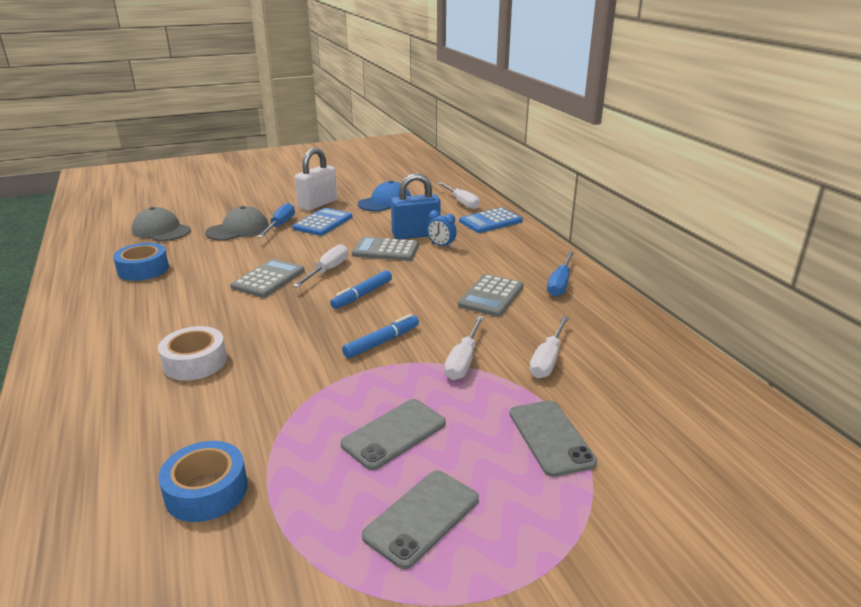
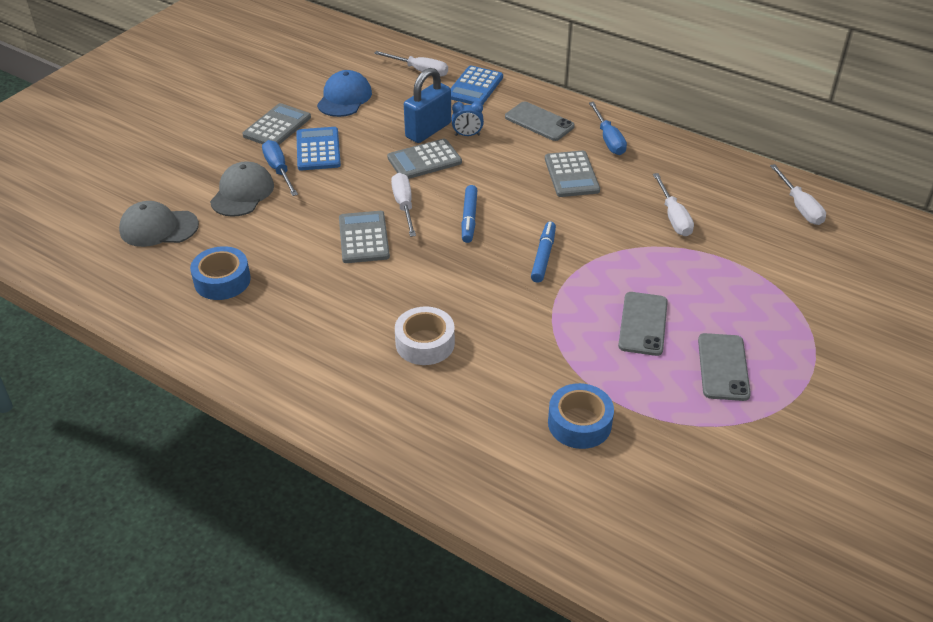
camera: 35 degrees left, 15 degrees up
(318, 204) = (277, 126): white padlock -> grey calculator
(463, 361) = (620, 245): white screwdriver -> white screwdriver (800, 207)
(551, 437) = (736, 277): grey phone -> grey phone (539, 122)

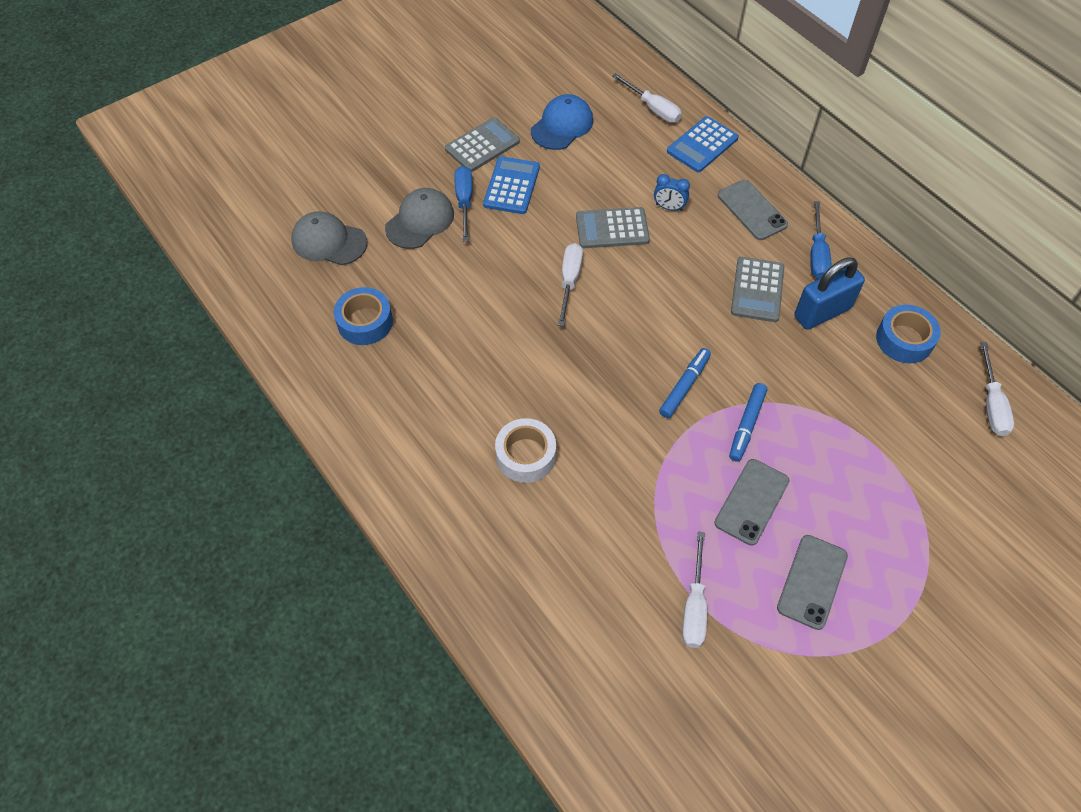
camera: 20 degrees right, 15 degrees up
(364, 238) = (515, 310): grey calculator -> none
(428, 130) = (631, 190): blue padlock -> blue padlock (822, 312)
(469, 218) = (628, 316): blue marker -> blue marker (746, 425)
(579, 423) = (637, 599): blue tape -> blue tape (904, 340)
(673, 217) = (843, 377): white screwdriver -> white screwdriver (694, 606)

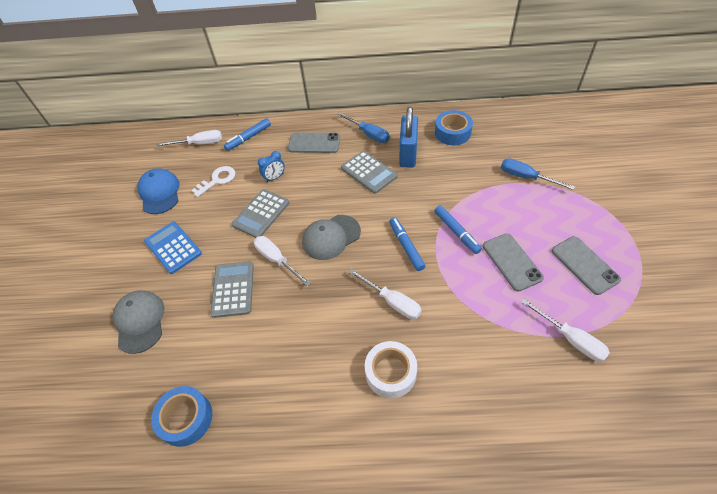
camera: 50 degrees left, 5 degrees down
(329, 241) = (88, 400): grey cap -> grey cap (331, 237)
(464, 201) = (155, 283): blue screwdriver -> blue screwdriver (526, 177)
(482, 145) = (124, 244): grey calculator -> grey calculator (233, 289)
(620, 160) = (217, 180): none -> white key
(702, 145) = (248, 138): blue calculator -> blue marker
(991, 404) = (516, 124): white screwdriver -> white screwdriver (392, 301)

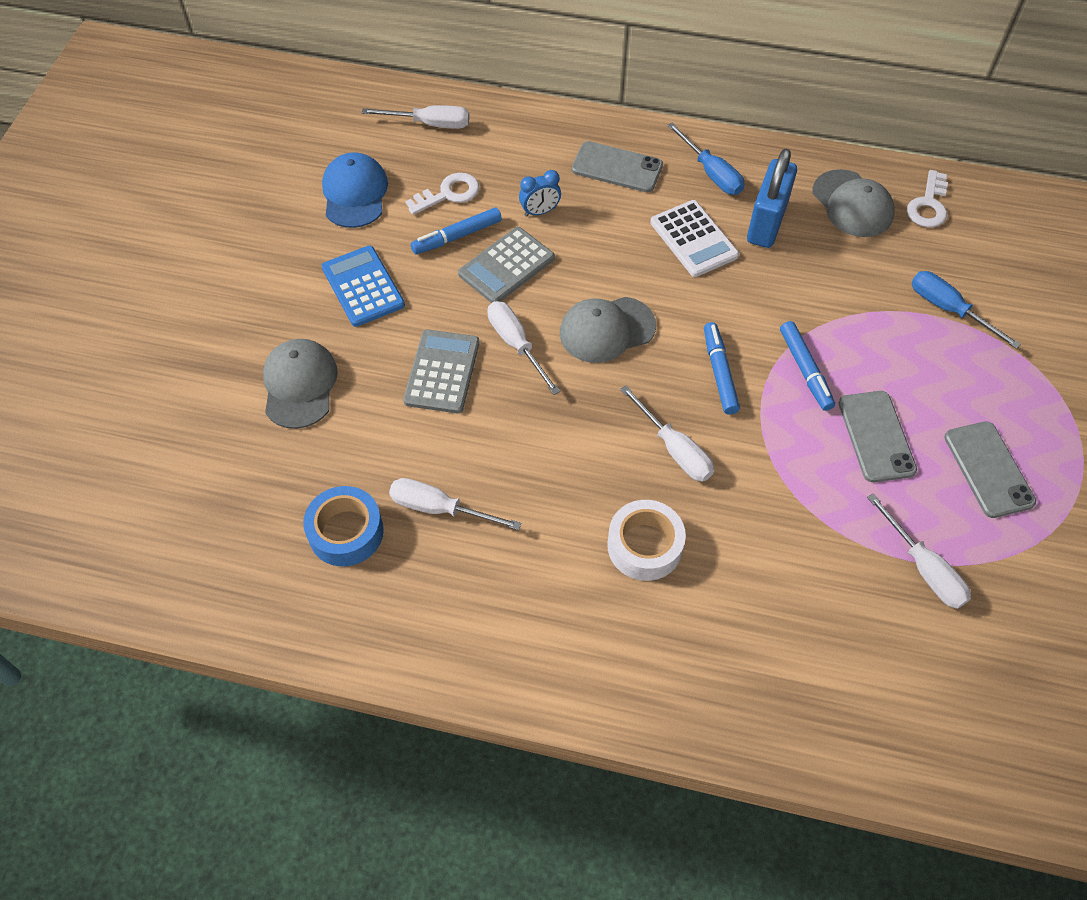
camera: 10 degrees right, 5 degrees up
(248, 138) = (512, 132): blue marker -> blue marker (457, 236)
(248, 383) = (439, 508): none -> white screwdriver
(369, 172) = (693, 239): grey calculator -> white calculator
(452, 133) = (852, 204): blue tape -> grey cap
(494, 124) = (928, 205): none -> white key

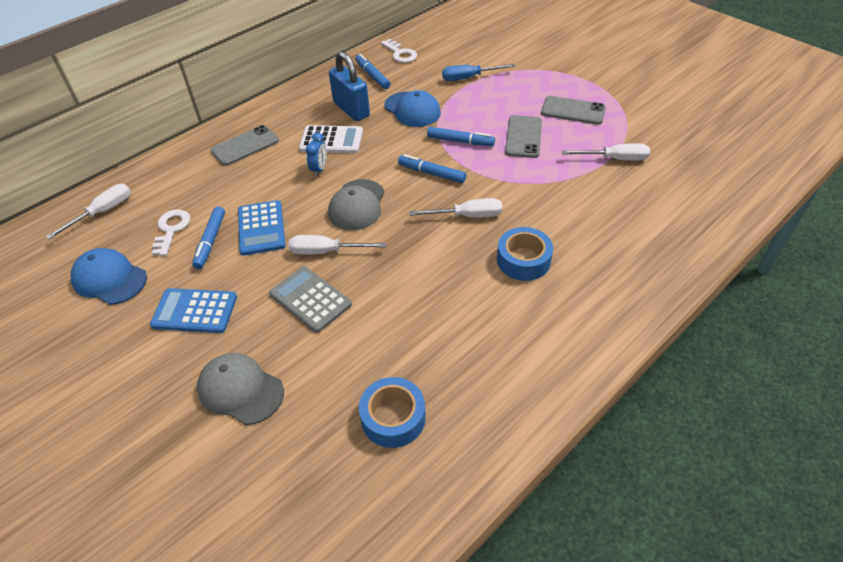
camera: 55 degrees left, 10 degrees down
(439, 508) = (417, 351): white screwdriver -> none
(506, 266) = (261, 228): grey calculator -> blue calculator
(540, 212) = (237, 193): blue clock -> blue clock (319, 169)
(644, 546) = (523, 260): white tape -> blue tape
(711, 173) = (294, 112): blue screwdriver -> none
(822, 285) = (412, 109): none -> blue cap
(852, 204) = (372, 76): grey cap -> blue marker
(876, 436) = (523, 137): grey phone -> grey phone turned 75 degrees clockwise

